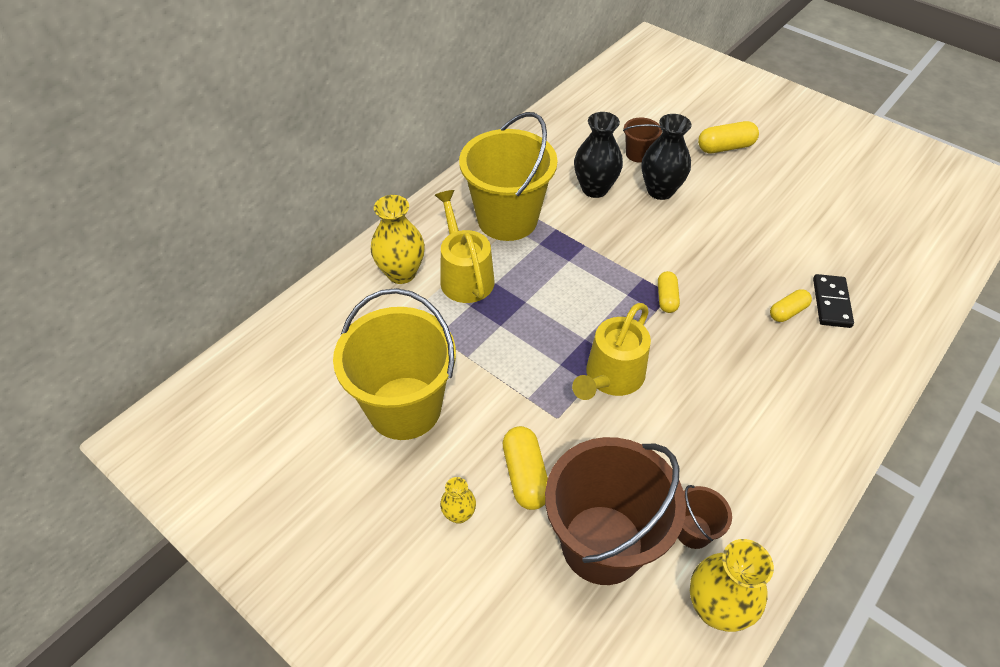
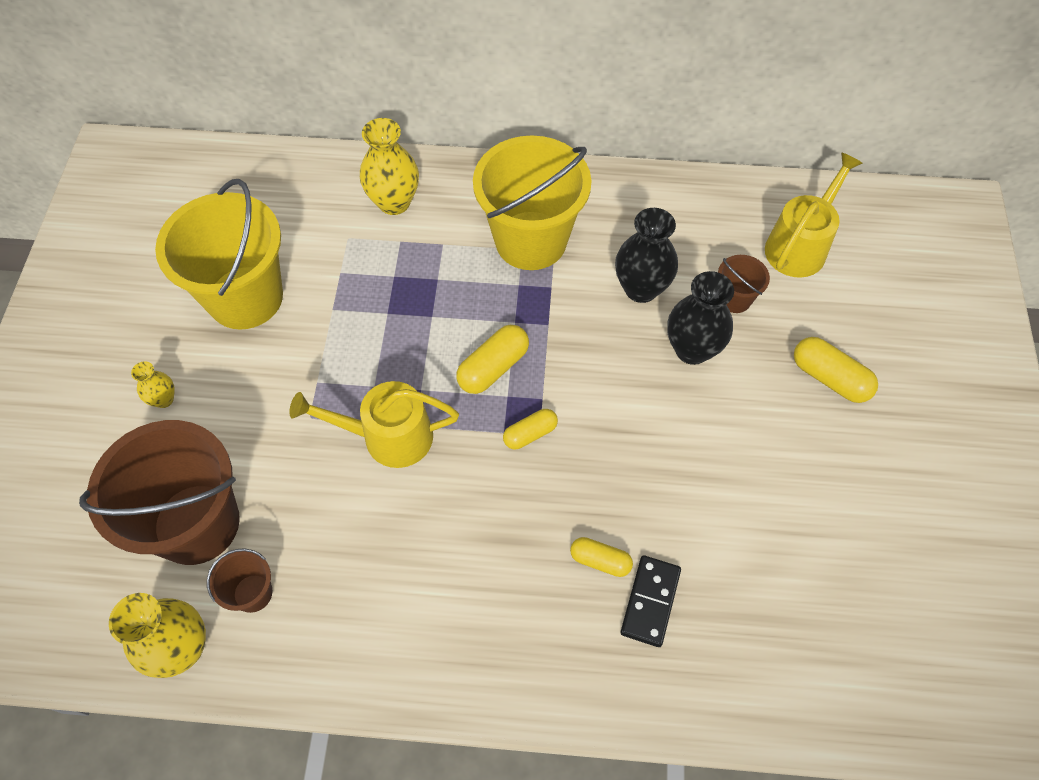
camera: 55 degrees right, 10 degrees up
(465, 276) = (427, 251): yellow watering can -> yellow watering can (799, 246)
(525, 475) = (232, 426): yellow capsule -> yellow capsule (493, 367)
(831, 303) = (650, 602): black domino -> black domino turned 45 degrees counterclockwise

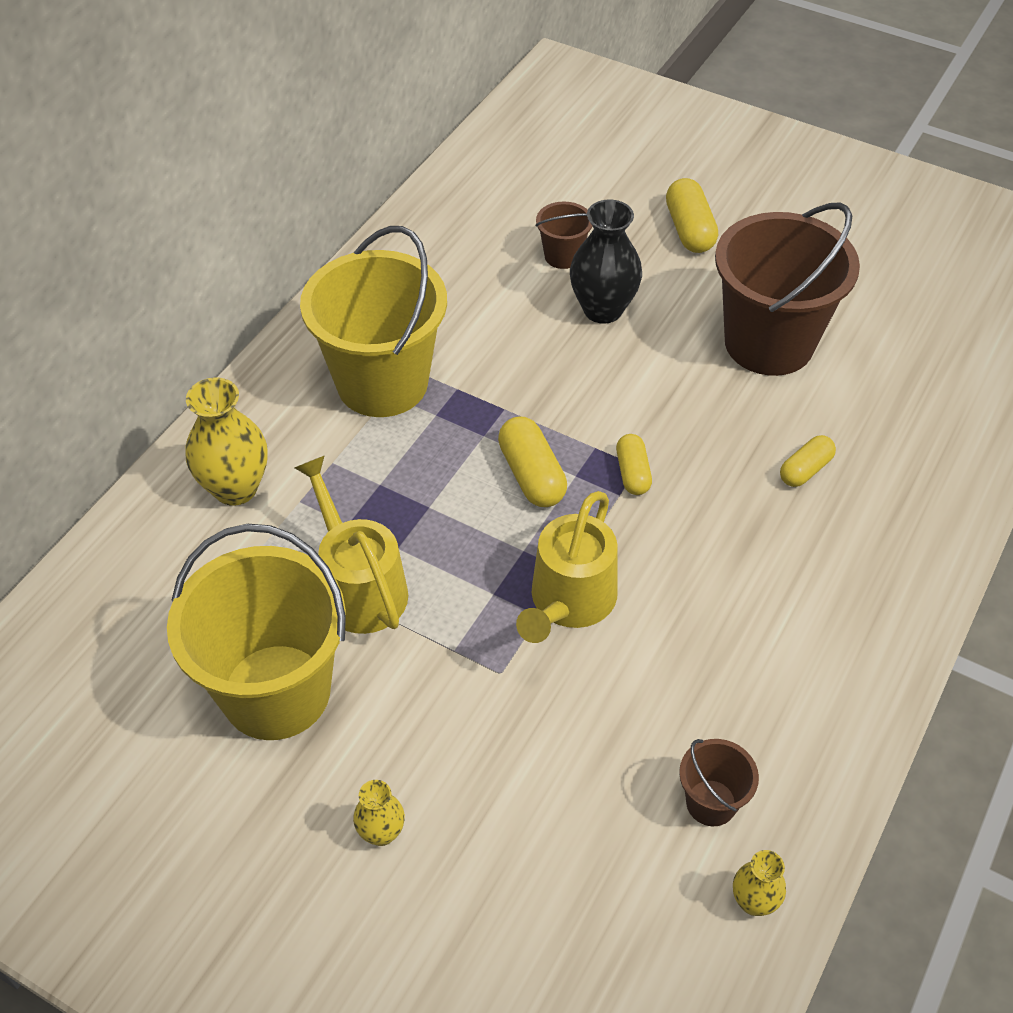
camera: 65 degrees left, 10 degrees down
(182, 649) = (753, 901): yellow vase -> yellow vase, size x0.53
(196, 524) = (589, 841): brown bucket -> brown bucket (769, 343)
(641, 288) = (506, 318): black vase -> none
(650, 602) = (864, 448): black domino -> none
(799, 246) = (530, 187): yellow watering can -> yellow watering can (359, 587)
(829, 378) = (689, 230): yellow capsule -> yellow capsule turned 75 degrees counterclockwise

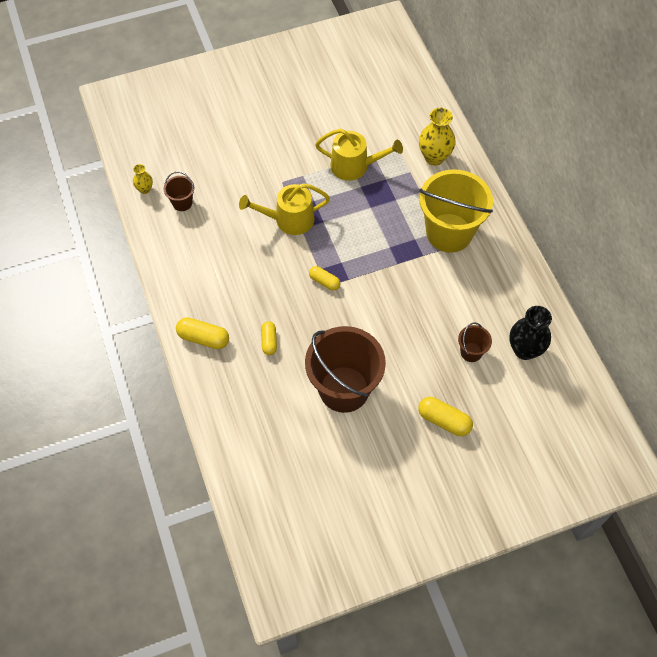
camera: 130 degrees right, 10 degrees up
(276, 691) = (334, 122): yellow bucket -> none
(381, 833) = (259, 119): yellow vase -> none
(531, 475) = (355, 249): yellow capsule -> yellow capsule (203, 338)
(569, 601) = (289, 219): yellow watering can -> yellow watering can turned 75 degrees counterclockwise
(603, 309) = (422, 341): black vase -> black vase (524, 350)

